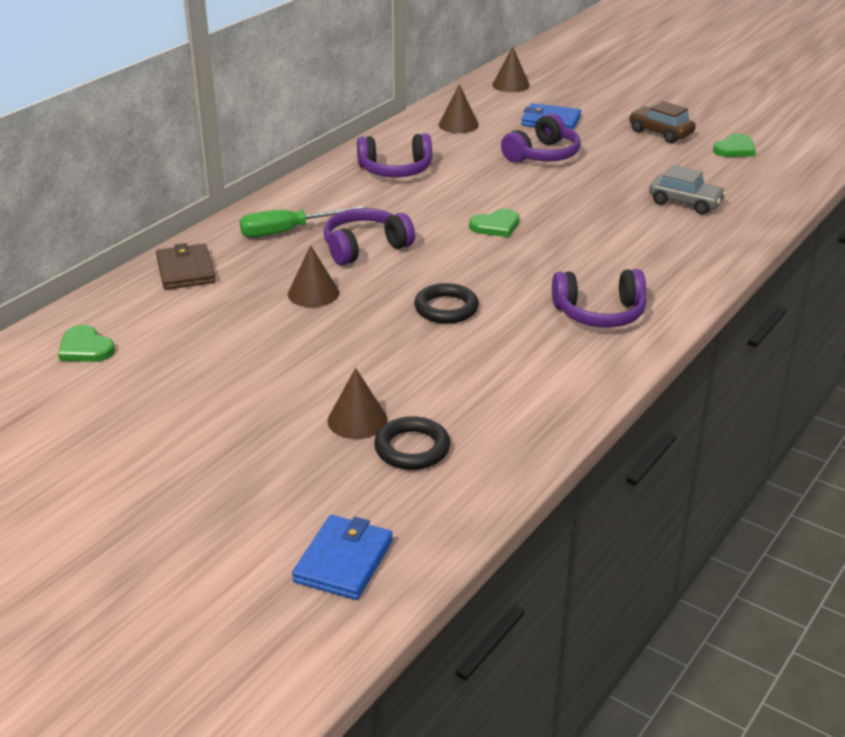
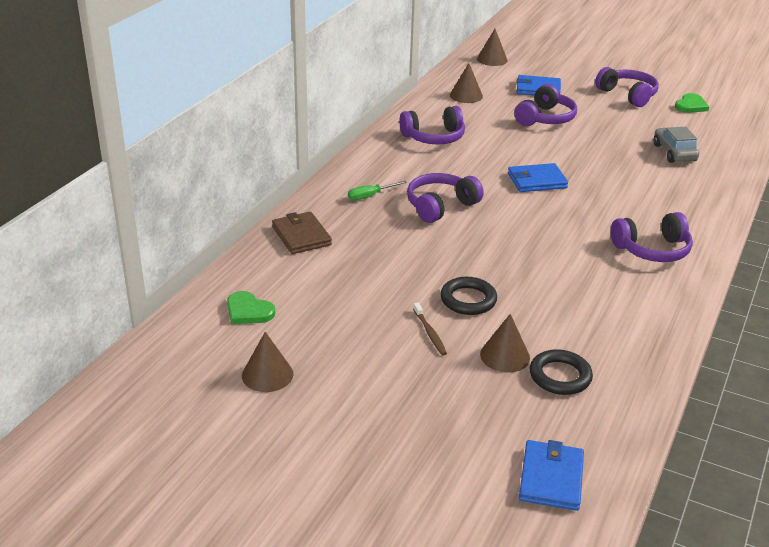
camera: 10 degrees left, 0 degrees up
(281, 388) = (430, 333): none -> brown toothbrush
(287, 231) = (370, 196): green screwdriver -> green screwdriver, size x0.61
(313, 293) = (417, 249): brown cone -> brown cone (267, 374)
(446, 308) = (530, 254): black ring -> black ring (468, 300)
(496, 226) = (536, 181): green heart -> blue wallet
(660, 133) = (628, 95): brown car -> purple headphones
(685, 203) = (674, 153): grey car -> grey car turned 120 degrees counterclockwise

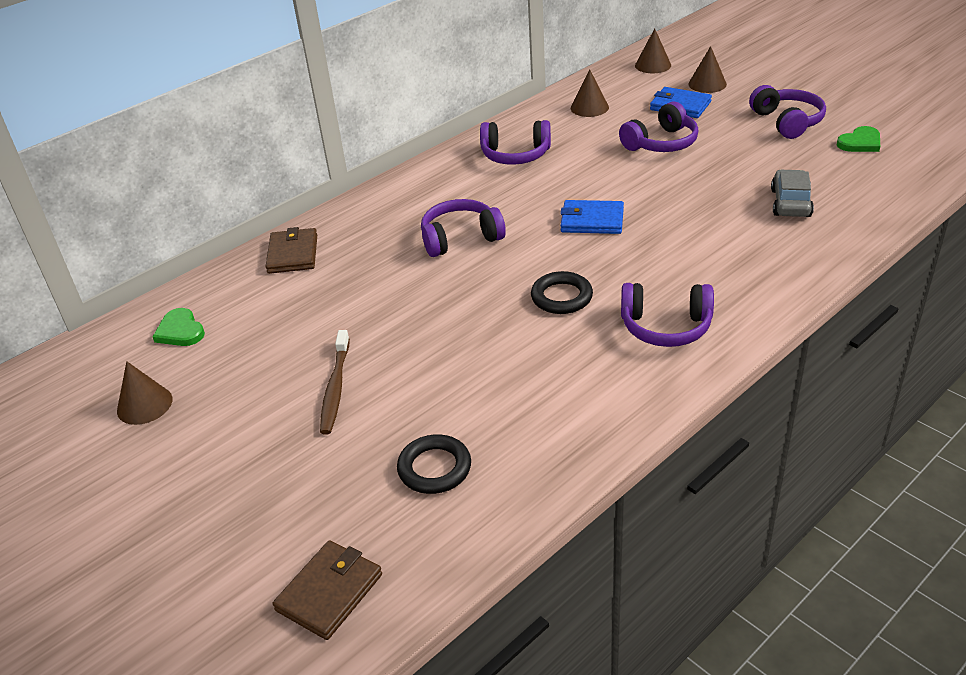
camera: 25 degrees right, 5 degrees up
(370, 196) = (395, 217): green screwdriver -> none
(430, 333) = (335, 388): brown toothbrush -> brown toothbrush, size x1.56
(468, 300) = (405, 355): black ring -> black ring (561, 297)
(505, 356) = (393, 431): brown cone -> brown cone (707, 84)
(551, 478) = (329, 592): blue wallet -> brown wallet

